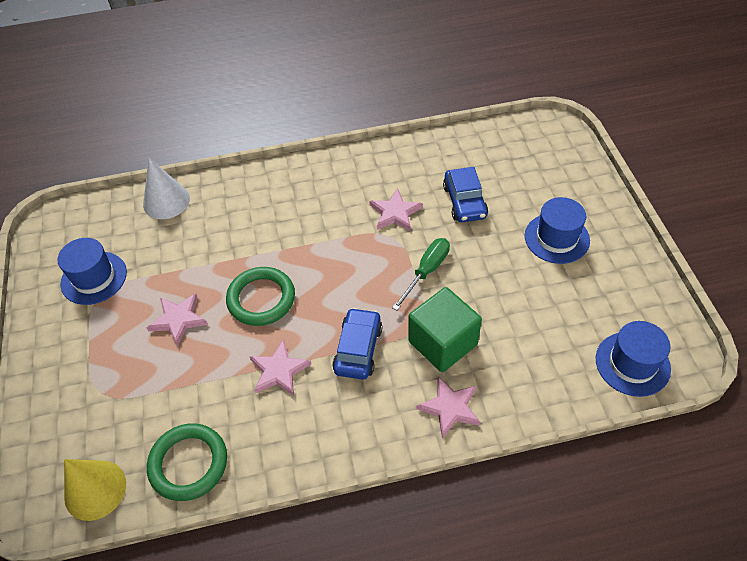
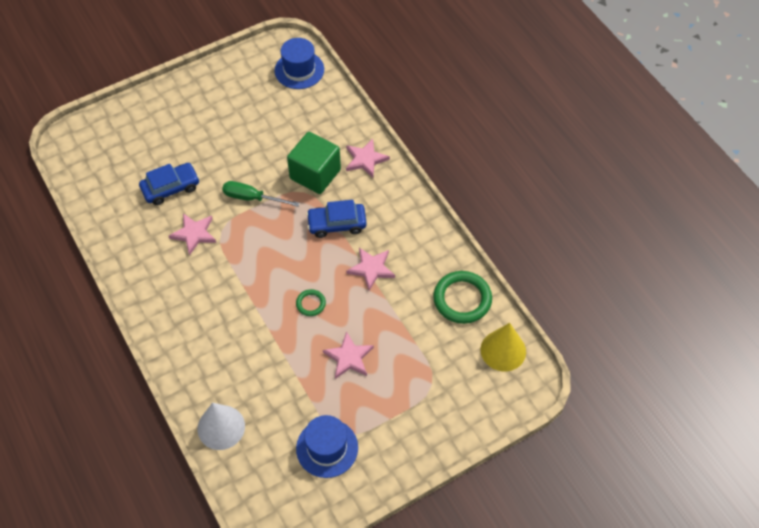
camera: 110 degrees left, 5 degrees up
(261, 299) = (311, 304): green ring -> green ring, size x0.51
(556, 238) = (197, 122): blue hat -> none

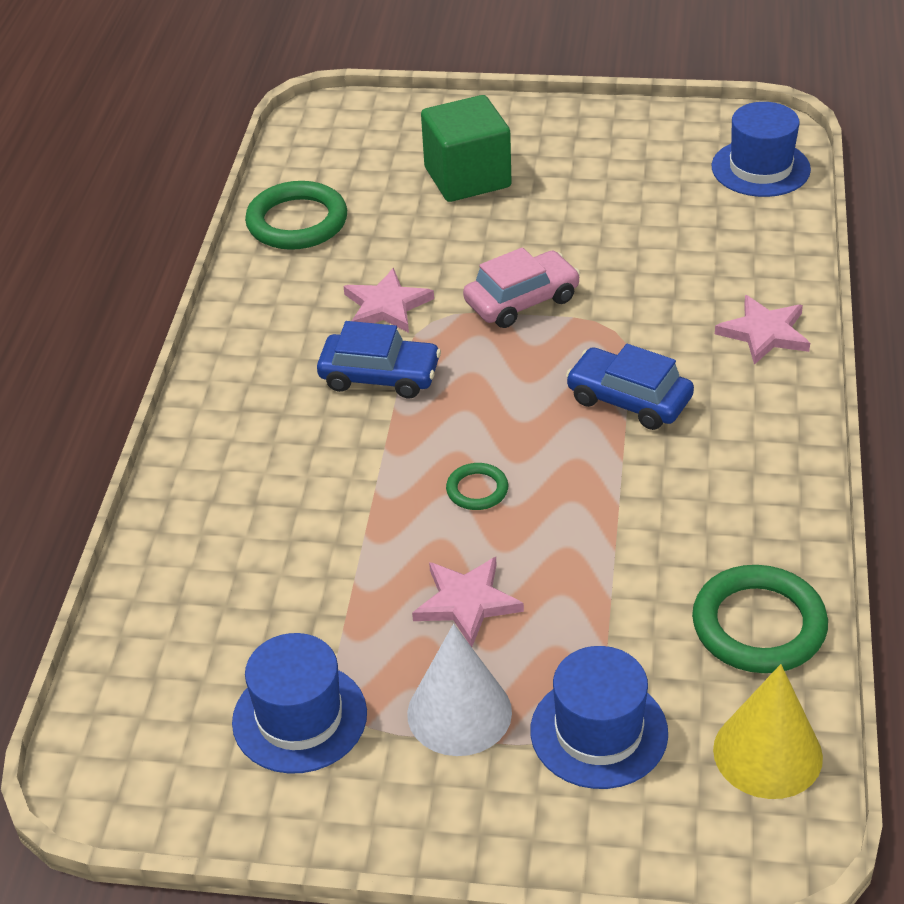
camera: 40 degrees right, 15 degrees down
(110, 210) = (297, 222): none -> green ring
(171, 188) = (410, 232): blue car -> blue car (380, 376)
(221, 427) = (167, 585): white cone -> white cone (459, 712)
(252, 198) = (521, 300): green screwdriver -> pink car
(315, 174) = (657, 315): green cube -> green cube (467, 177)
(371, 269) = (629, 493): pink star -> none
(440, 380) = (599, 732): none -> blue hat

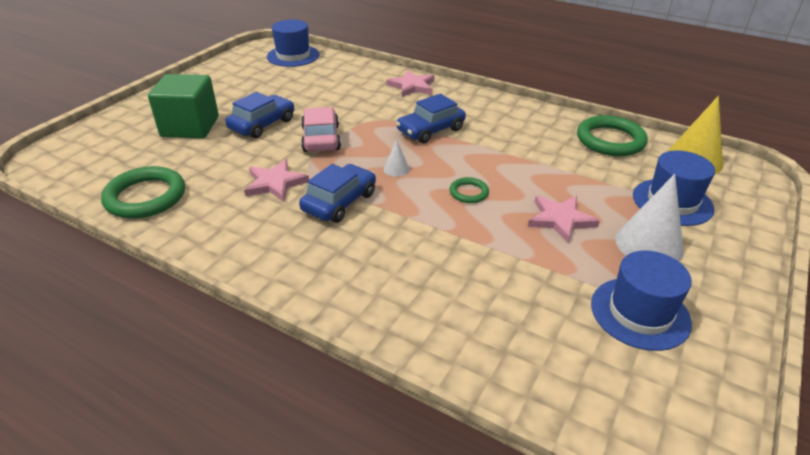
camera: 70 degrees left, 5 degrees down
(491, 400) = (396, 169): none -> white cone
(520, 233) = (262, 124): none -> blue car

